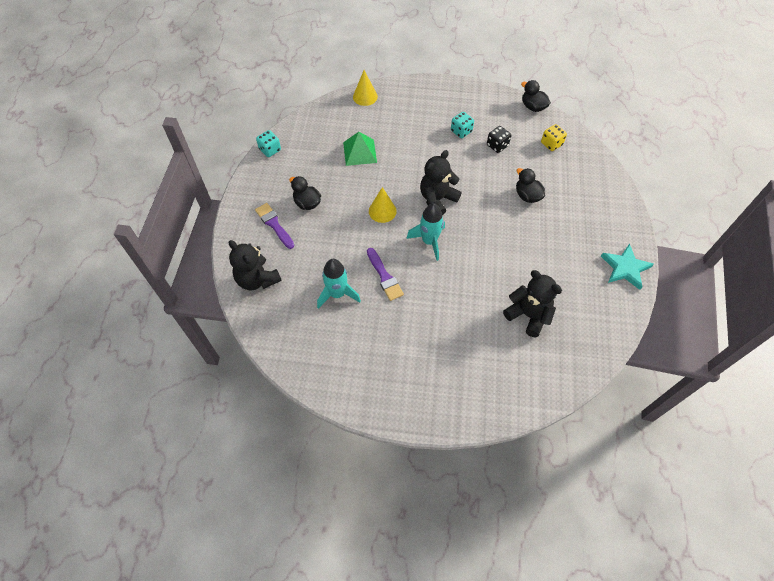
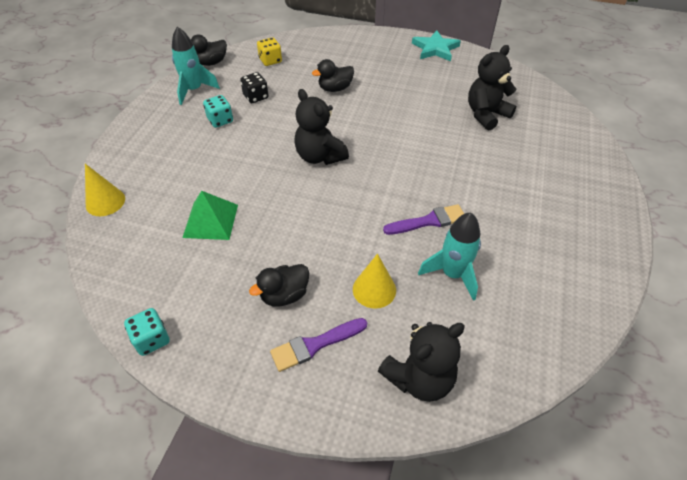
camera: 80 degrees left, 10 degrees down
(382, 211) = (323, 210): yellow cone -> yellow cone (374, 289)
(429, 241) = (381, 173): turquoise rocket -> turquoise rocket (194, 90)

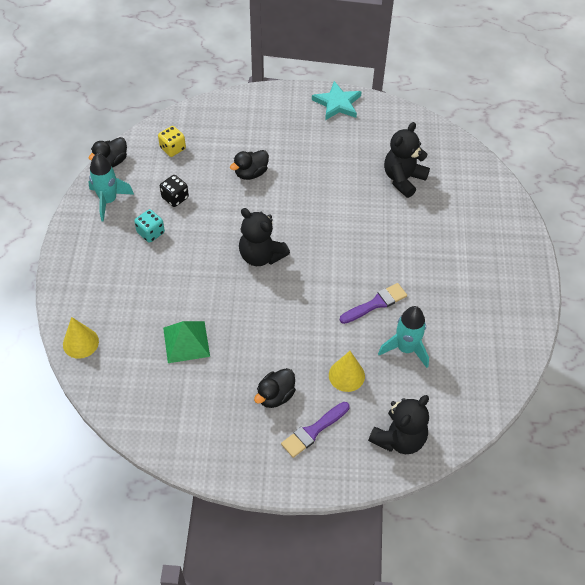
camera: 15 degrees left, 5 degrees up
(152, 339) = (182, 455): turquoise dice -> none

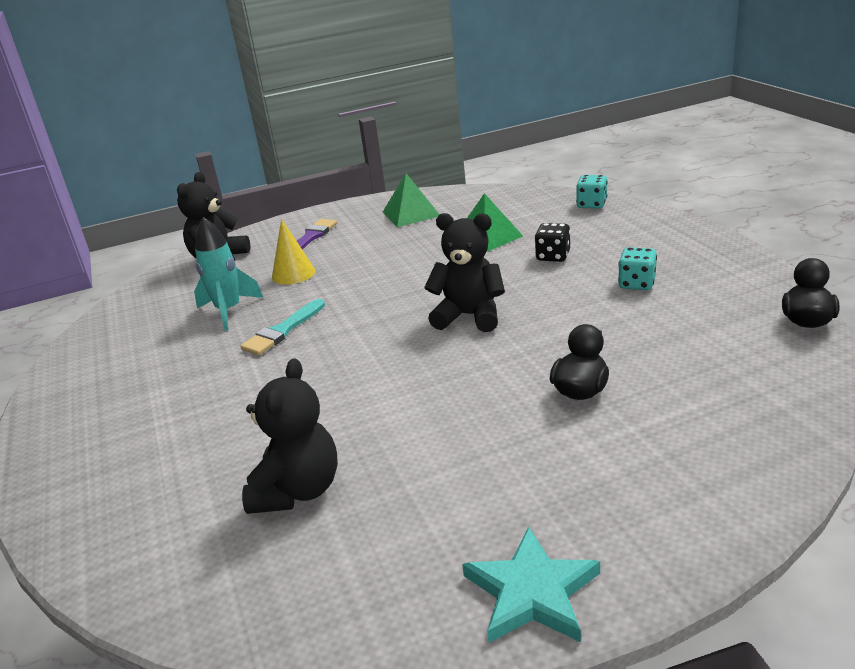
camera: 160 degrees right, 25 degrees down
(80, 343) = (591, 204): yellow cone -> turquoise dice
(108, 201) = (736, 287): turquoise rocket -> none
(173, 148) = (748, 371): yellow dice -> none
(175, 198) = (655, 322): black dice -> black dice (553, 256)
(213, 422) = (411, 214): none -> green pyramid
(275, 396) = (362, 241): black duck -> none
(376, 303) = (282, 331): purple brush -> turquoise brush

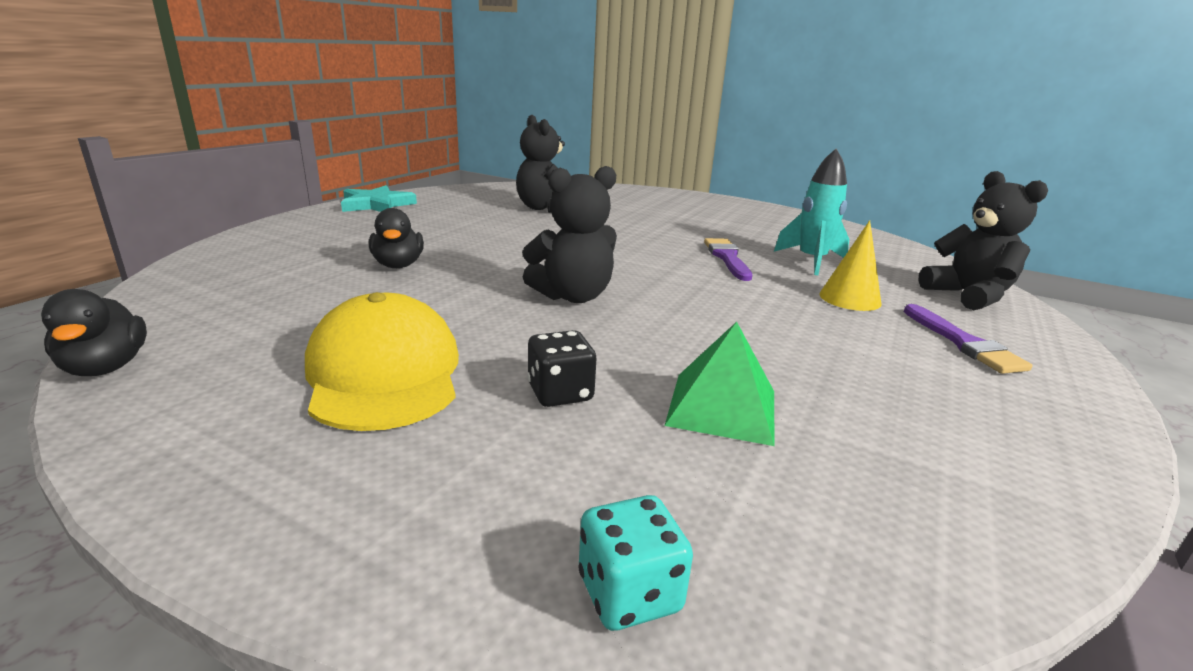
camera: 135 degrees right, 5 degrees down
(282, 331) = (727, 258): turquoise brush -> purple brush
(411, 214) = (955, 429): green pyramid -> none
(637, 284) = (384, 373): turquoise dice -> yellow cap

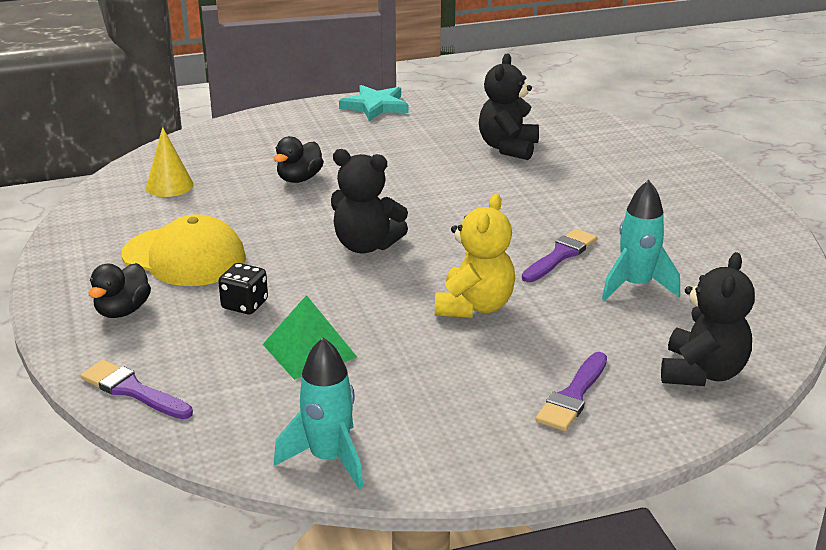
camera: 45 degrees right, 5 degrees up
(106, 367) = (83, 205): black duck -> black duck (123, 311)
(384, 373) = (184, 257): yellow cap -> yellow cap turned 90 degrees clockwise
(629, 593) = (132, 390): turquoise dice -> purple brush
(757, 309) = (474, 306): none -> yellow teddy bear
(849, 298) = (575, 329): yellow cone -> yellow cone (169, 186)
(1000, 517) = (328, 459): none -> turquoise rocket

